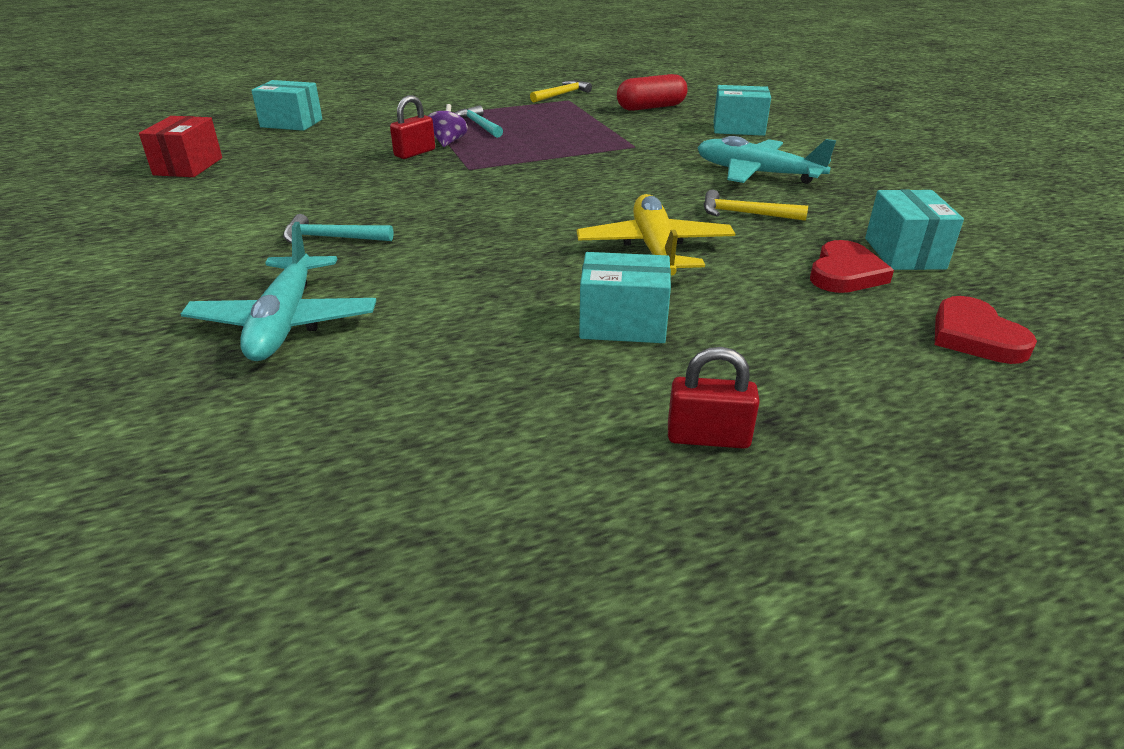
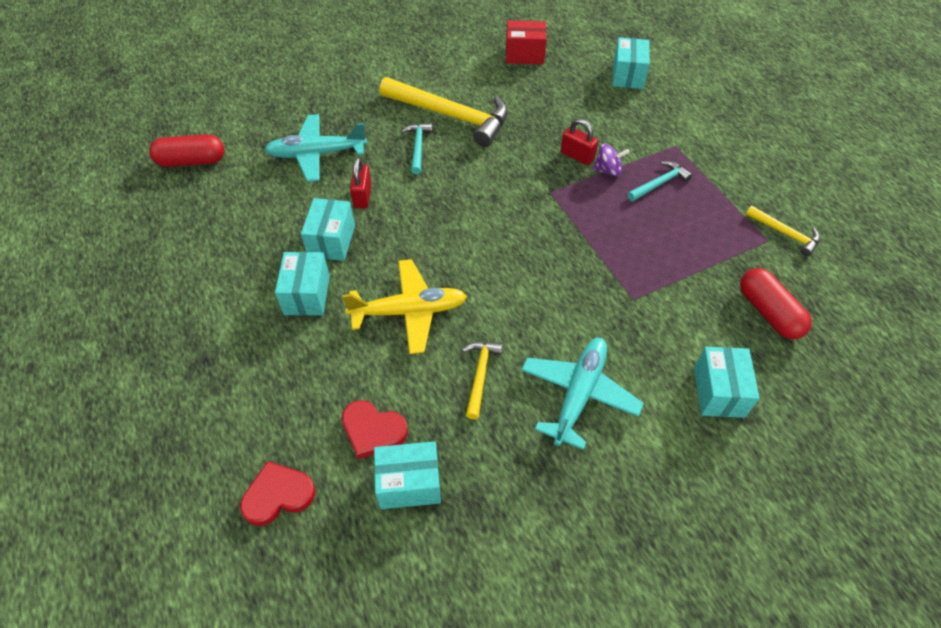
camera: 85 degrees right, 20 degrees up
(185, 491) = (192, 161): none -> red capsule
(279, 214) = (451, 116): none -> yellow hammer
(511, 305) = (331, 241): none -> turquoise box
(708, 437) = (195, 331): red padlock -> red padlock (362, 196)

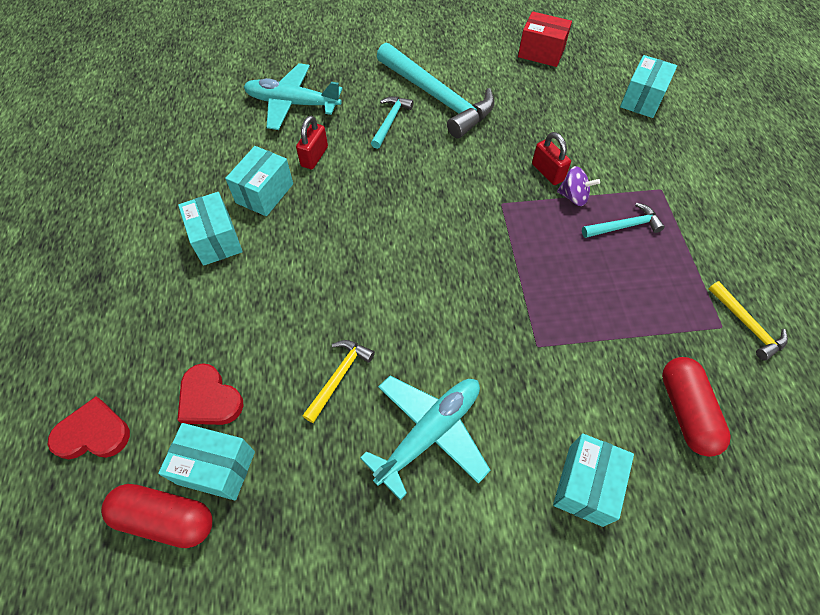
camera: 20 degrees right, 5 degrees up
(192, 161) = (180, 82): red capsule -> red capsule (166, 518)
(307, 295) = (216, 240): turquoise box -> turquoise box turned 45 degrees counterclockwise
(409, 311) = (302, 287): yellow plane -> none
(451, 116) = (437, 98): yellow hammer -> turquoise hammer

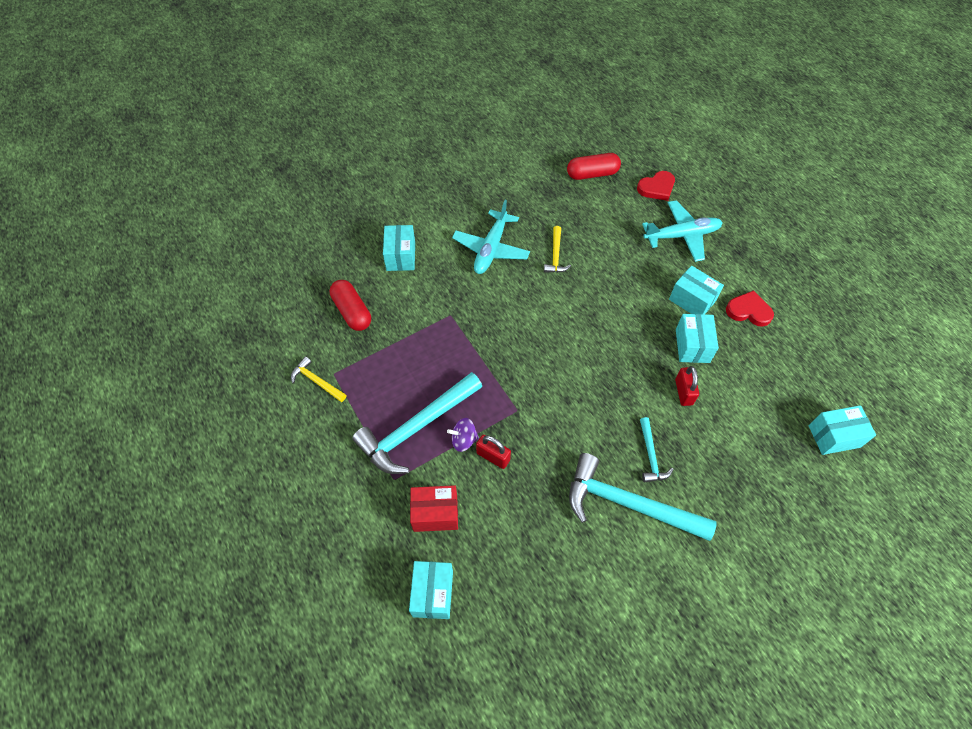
camera: 155 degrees right, 0 degrees up
(209, 399) = (615, 221): red heart -> red heart (748, 311)
(216, 467) = (586, 197): turquoise box -> turquoise box (834, 436)
(292, 104) = (745, 438): turquoise plane -> turquoise plane (682, 235)
(541, 53) = (560, 625): red box -> red box (435, 513)
(624, 226) = (416, 428): turquoise hammer -> turquoise hammer, size x2.07

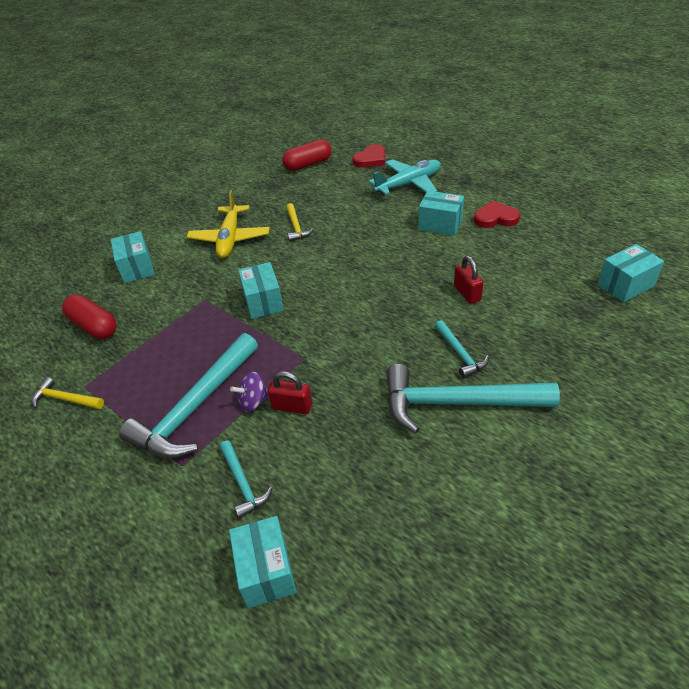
camera: 15 degrees left, 15 degrees down
(435, 513) = (243, 483): red box -> turquoise hammer
(491, 249) = (230, 239): turquoise plane -> yellow plane
(692, 346) = (457, 256): turquoise box -> turquoise box (263, 302)

